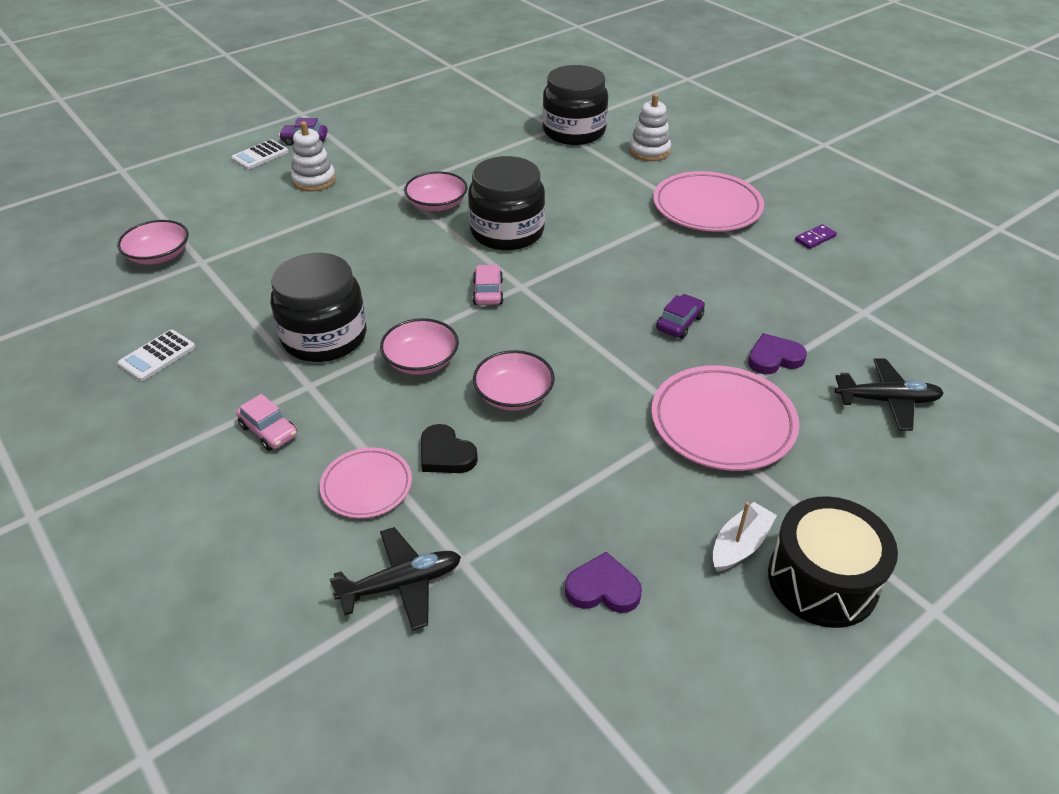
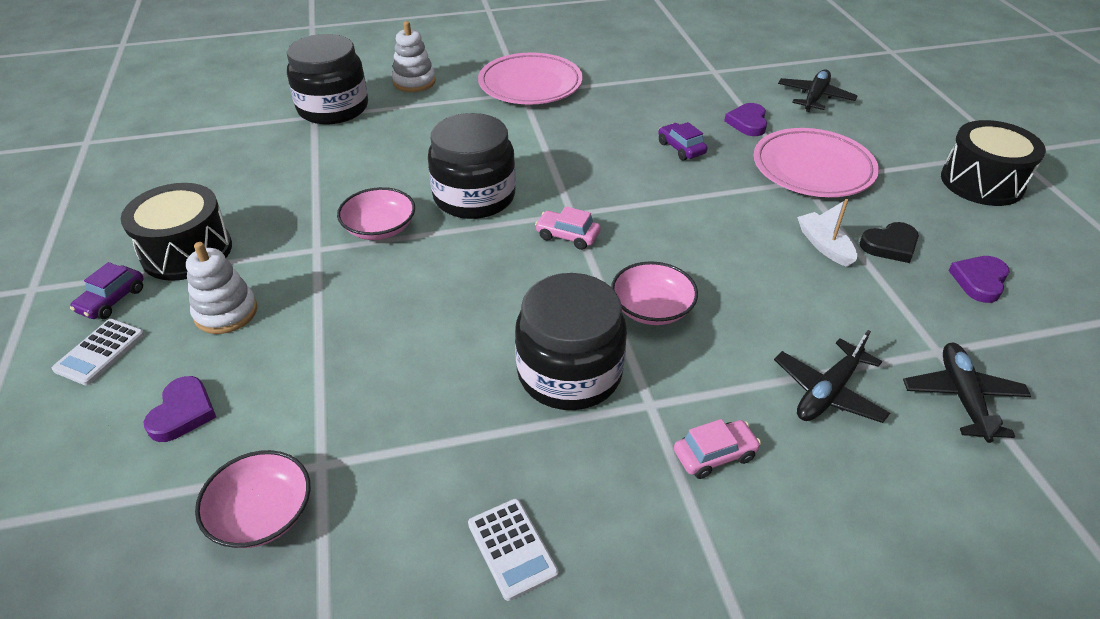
camera: 65 degrees left, 0 degrees up
(224, 200) = (183, 412): none -> purple heart
(260, 155) = (100, 352): white calculator -> white calculator turned 45 degrees clockwise
(364, 144) = (187, 251): none -> black drum
(367, 486) = (827, 392): pink plate -> black plane
(445, 454) = (799, 326): black heart -> black heart (890, 245)
(514, 395) = (732, 262): pink bowl -> none
(739, 545) = (944, 204): white boat -> white boat (824, 246)
(815, 238) = (612, 57): purple domino -> none

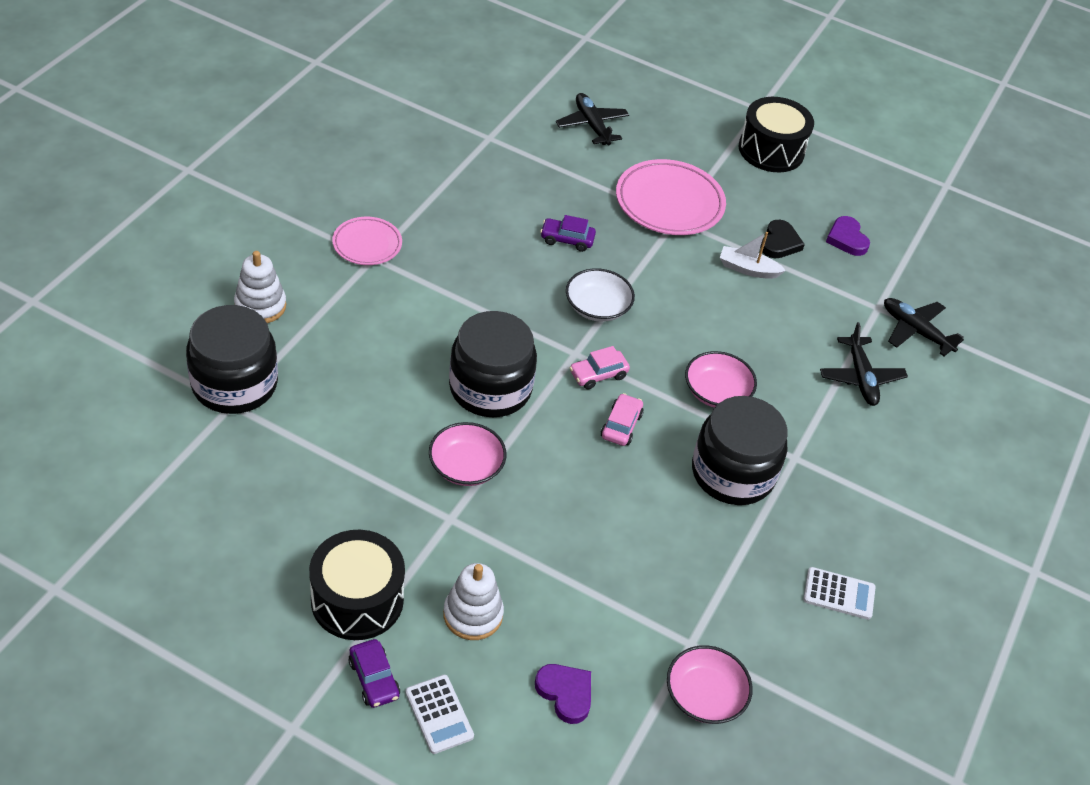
camera: 55 degrees left, 5 degrees up
(530, 85) = (367, 244): pink plate -> pink plate, size x0.59
(638, 197) = (597, 307): none -> white bowl
(714, 455) = (857, 461): pink car -> pink car (621, 426)
(748, 123) = (579, 182): purple heart -> none

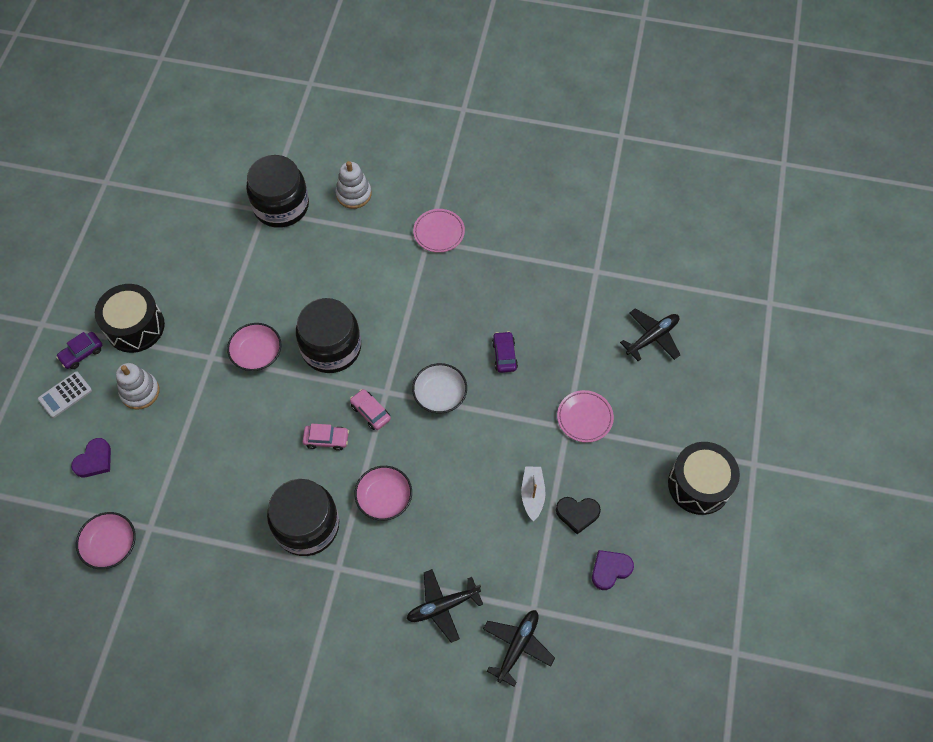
camera: 80 degrees right, 15 degrees up
(669, 203) = (584, 417): pink plate -> pink plate, size x0.59
(839, 594) = (217, 621): white calculator -> none

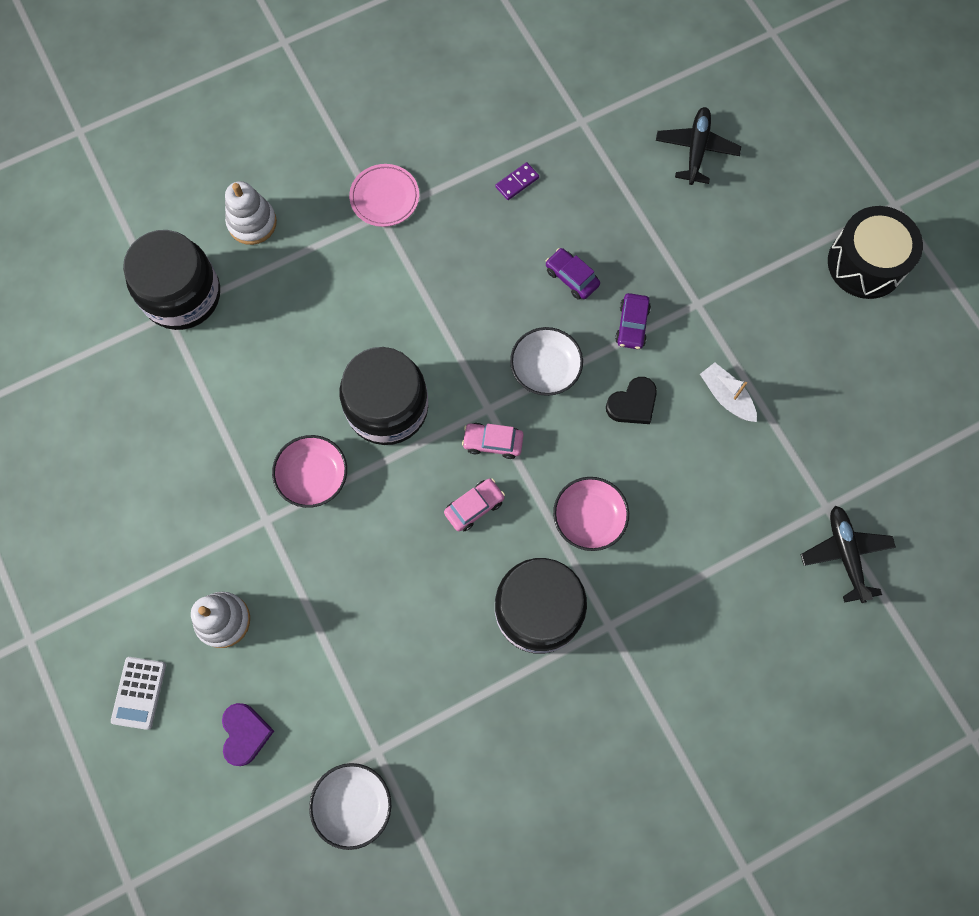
camera: 40 degrees left, 10 degrees up
(82, 353) = (112, 633): purple car -> purple car (632, 325)
(111, 545) = (353, 804): pink bowl -> white bowl
(135, 326) = (145, 555): black drum -> none
(442, 606) = (743, 576): black plane -> none
(523, 278) = (517, 182): none -> purple domino
(577, 514) = (784, 381): black heart -> black heart (633, 403)
(584, 417) = (705, 280): pink plate -> none
(610, 570) = (860, 411): purple heart -> none

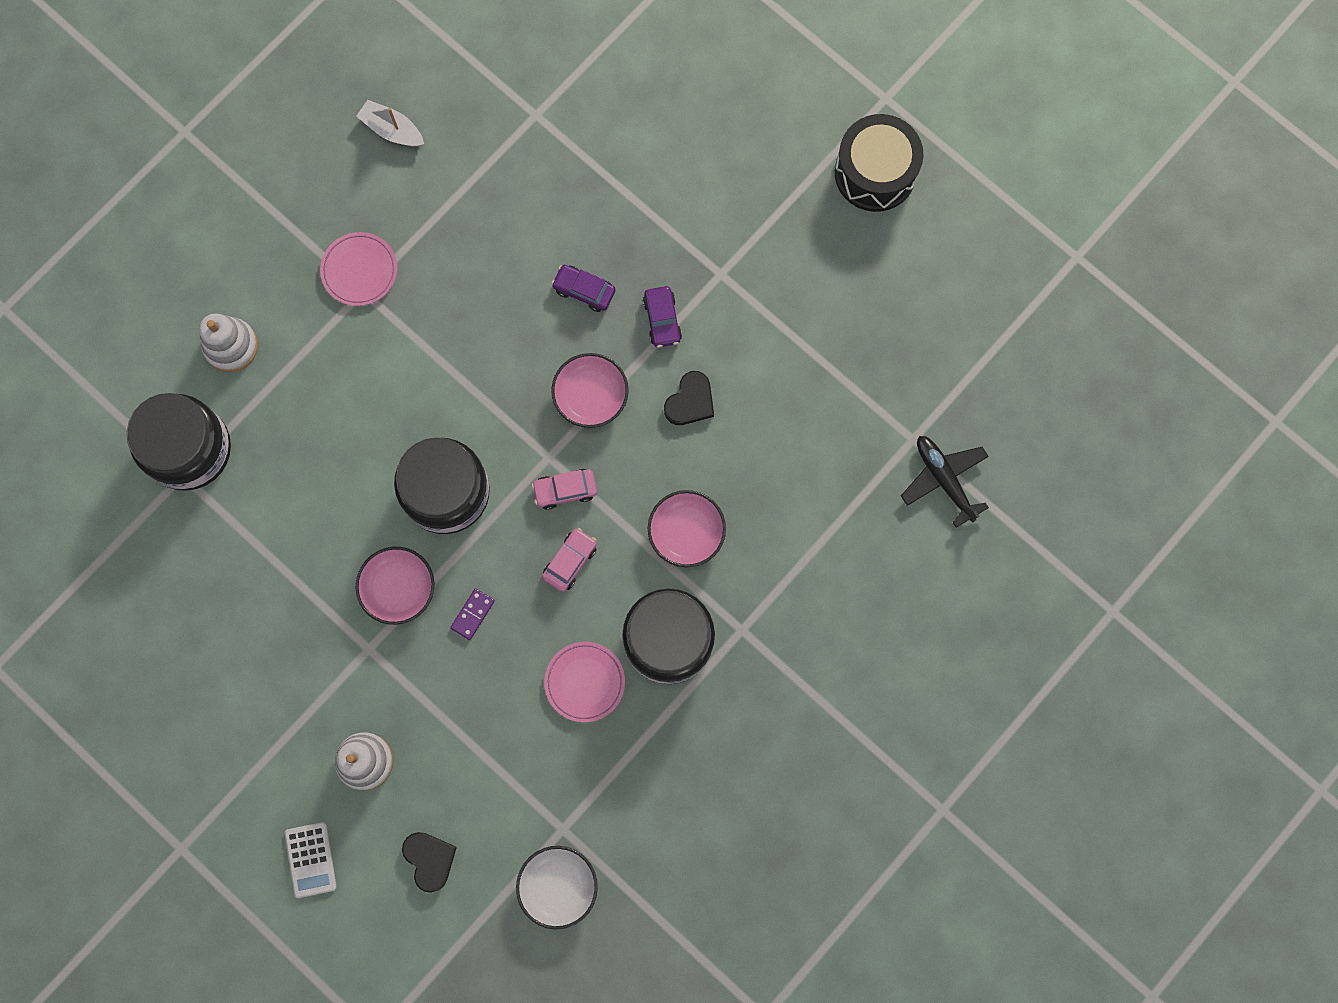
camera: 20 degrees left, 5 degrees up
(245, 734) = (429, 860): purple heart -> black heart
(448, 621) = (585, 682): none -> pink plate
(517, 182) = (492, 206): purple domino -> purple domino (473, 614)
(545, 368) = (591, 396): white bowl -> pink bowl
(696, 149) = (665, 106): black plane -> none
(726, 397) = (780, 362): white boat -> white boat (392, 130)

